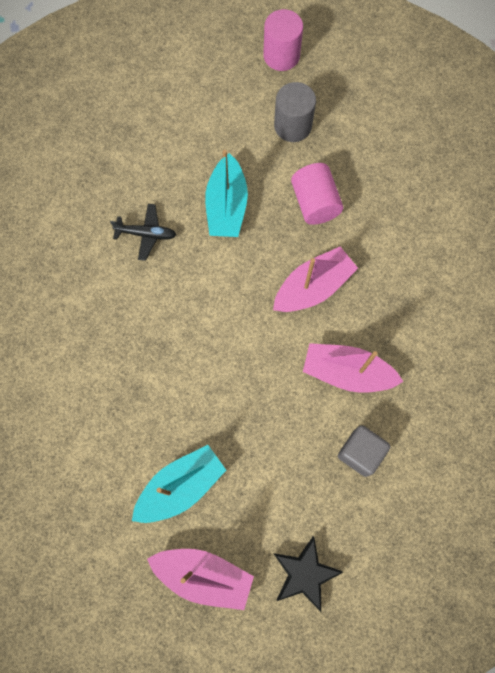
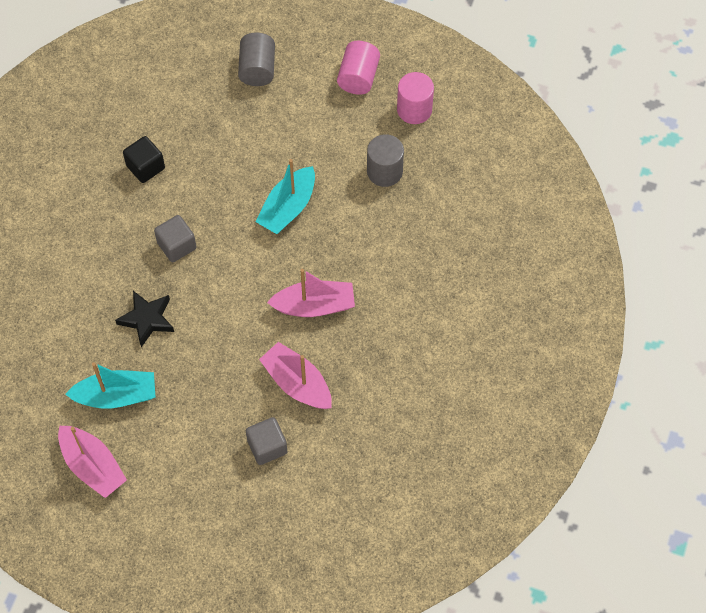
camera: 30 degrees right, 10 degrees down
(64, 237) = (145, 167): none -> black cube
(112, 89) = (257, 69): none -> grey cylinder
(144, 299) = (177, 245): none -> grey cube
(146, 234) = (210, 197): black plane -> none
(304, 573) = (167, 507): black star -> black star (147, 319)
(314, 203) = (360, 242): pink cylinder -> pink cylinder (358, 77)

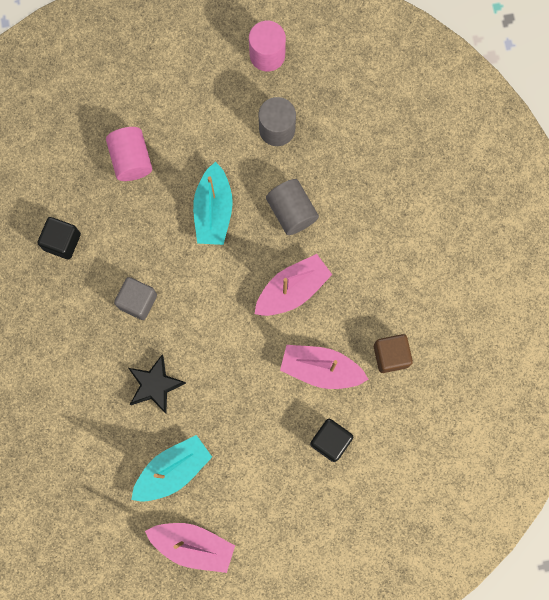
camera: 30 degrees left, 15 degrees up
(257, 69) = (103, 90): grey cylinder -> grey cylinder (291, 212)
(267, 446) = (330, 441): grey cube -> black cube
(358, 77) = (199, 50): pink cylinder -> pink cylinder (131, 159)
(366, 405) = (391, 355): none -> brown cube

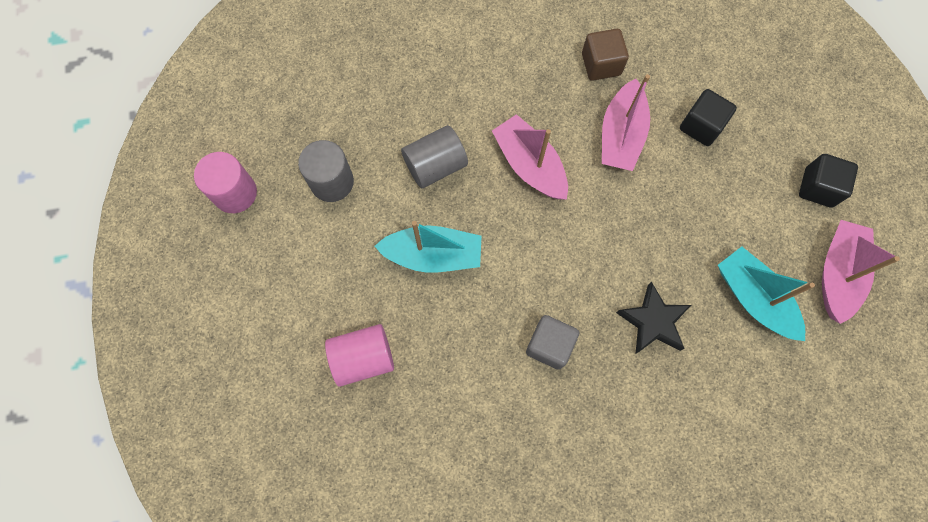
camera: 90 degrees left, 5 degrees down
(62, 242) = (473, 446): black cube -> black cube (818, 188)

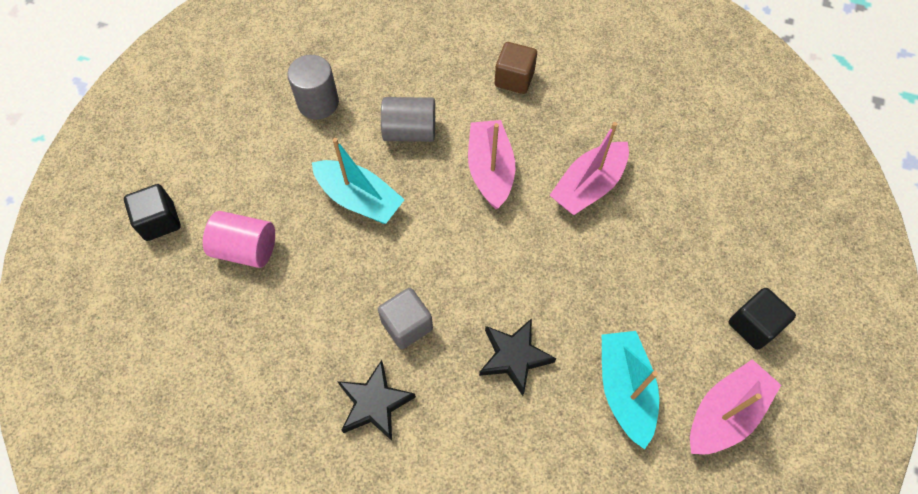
camera: 30 degrees right, 10 degrees down
(235, 193) = (239, 74): pink cylinder -> none
(567, 427) = (374, 403): none -> black star
(601, 64) = (608, 121): brown cube -> brown cube (514, 79)
(701, 126) = (669, 215): black cube -> black cube (159, 221)

